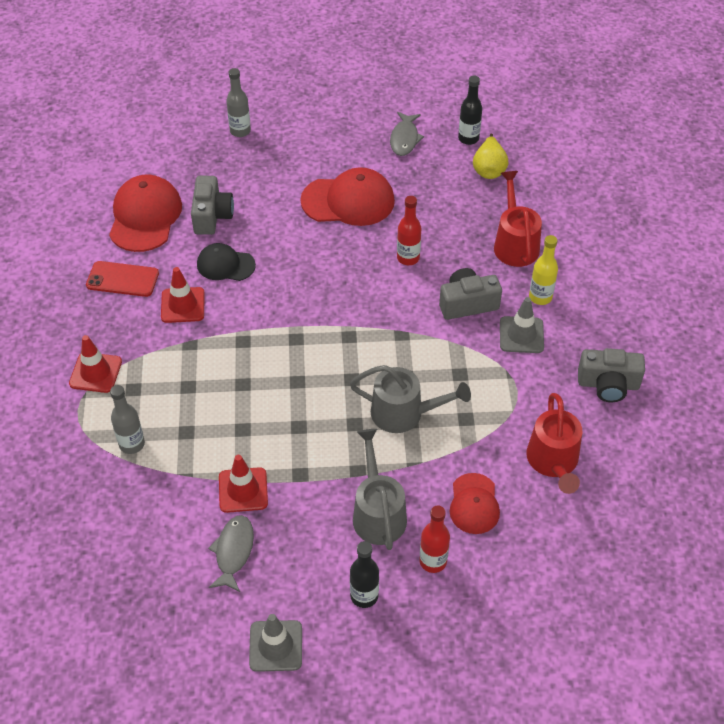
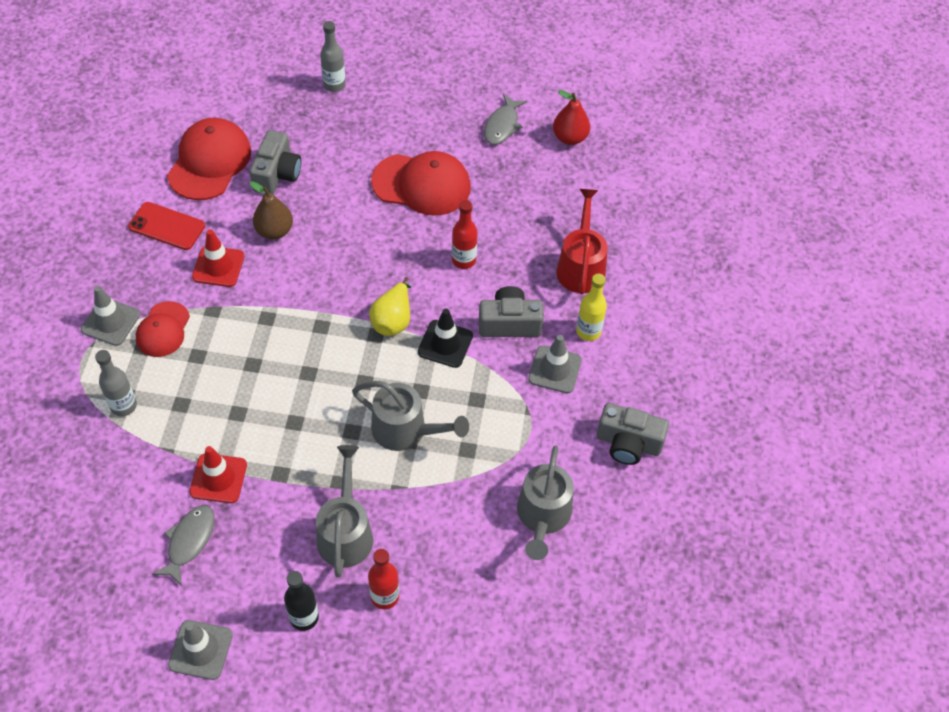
camera: 10 degrees right, 5 degrees up
(95, 372) = (111, 322): red traffic cone -> grey traffic cone
(225, 265) = (274, 231): black cap -> brown pear
(415, 332) = (445, 344): none -> black traffic cone
(468, 138) = (570, 138): black bottle -> red pear
(474, 504) = (446, 544): red cap -> red cap (163, 329)
(489, 169) = (580, 177): yellow pear -> yellow pear (393, 320)
(553, 462) = (542, 517): red watering can -> grey watering can

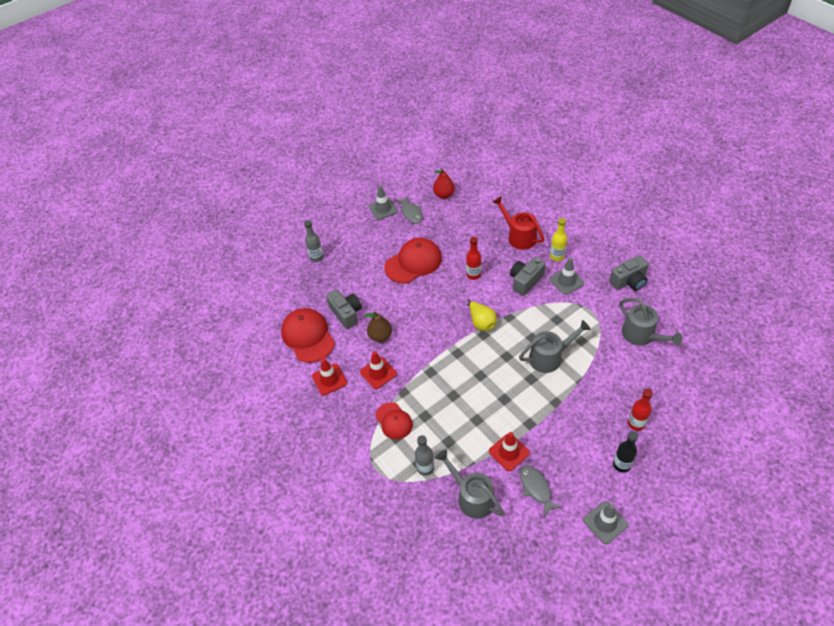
camera: 40 degrees left, 5 degrees down
(111, 322) = (365, 442): grey traffic cone -> grey traffic cone (383, 209)
(167, 226) = (329, 379): red phone -> red traffic cone
(345, 531) = (586, 417): grey watering can -> grey watering can (472, 496)
(445, 344) = (514, 311): black traffic cone -> none

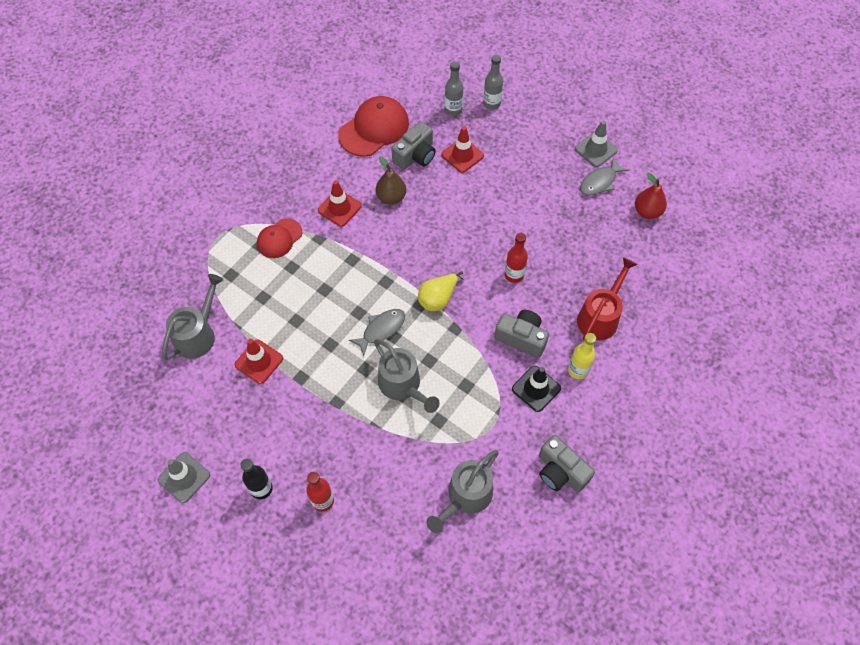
camera: 70 degrees right, 10 degrees up
(329, 379) = (321, 165): red traffic cone -> red traffic cone (462, 155)
(413, 262) = (514, 204): red cap -> none
(425, 468) = (226, 282): grey bottle -> grey bottle (453, 110)
(536, 488) = (217, 397): grey fish -> grey fish (381, 329)
(566, 281) = (536, 388): grey traffic cone -> black traffic cone

